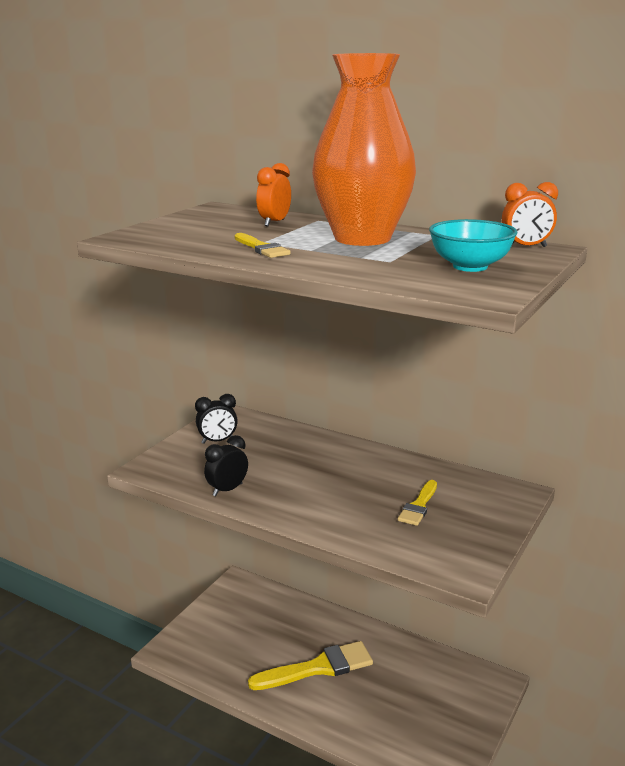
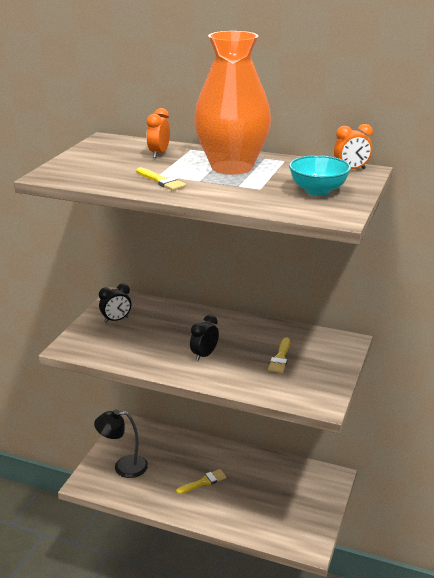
camera: 10 degrees left, 5 degrees up
(220, 635) = (123, 467): none -> black lamp
(227, 490) = (136, 358): black clock -> black clock (204, 355)
(318, 668) = (204, 482): yellow brush -> yellow brush, size x0.56

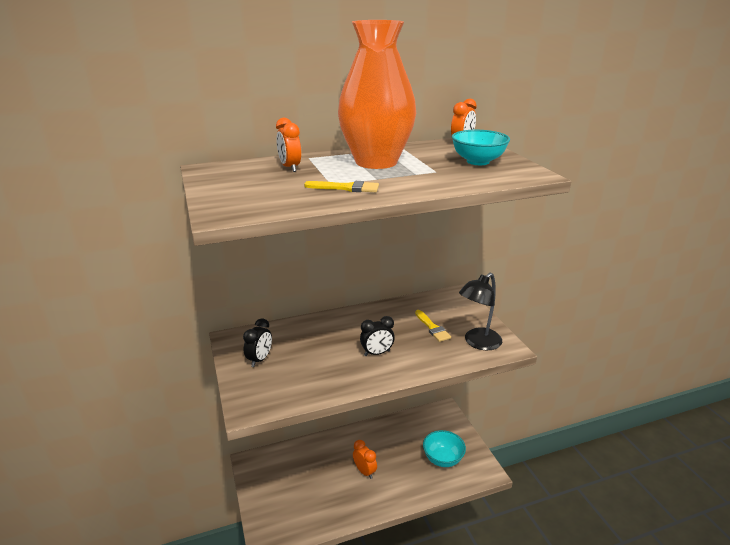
camera: 40 degrees left, 0 degrees up
(123, 467) = (286, 501): black lamp -> black lamp (478, 343)
(204, 355) = (377, 353): black clock -> black clock turned 105 degrees counterclockwise
(204, 482) = (364, 471): yellow brush -> orange clock
(282, 513) = (442, 459): none -> turquoise bowl

